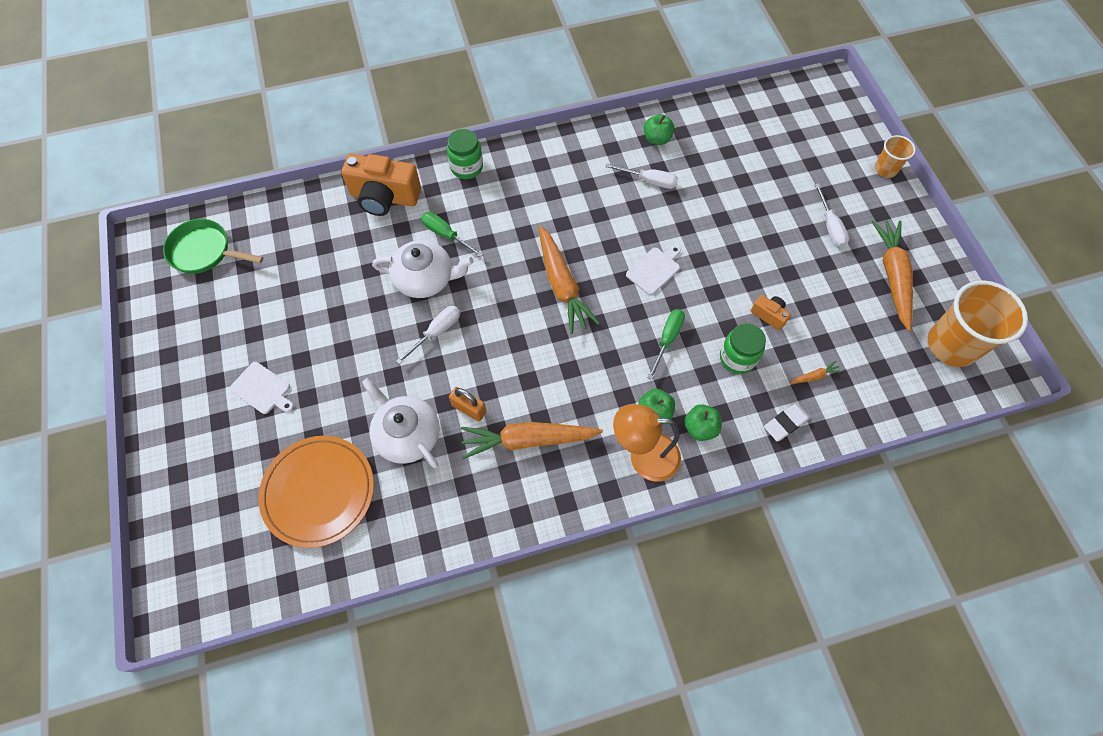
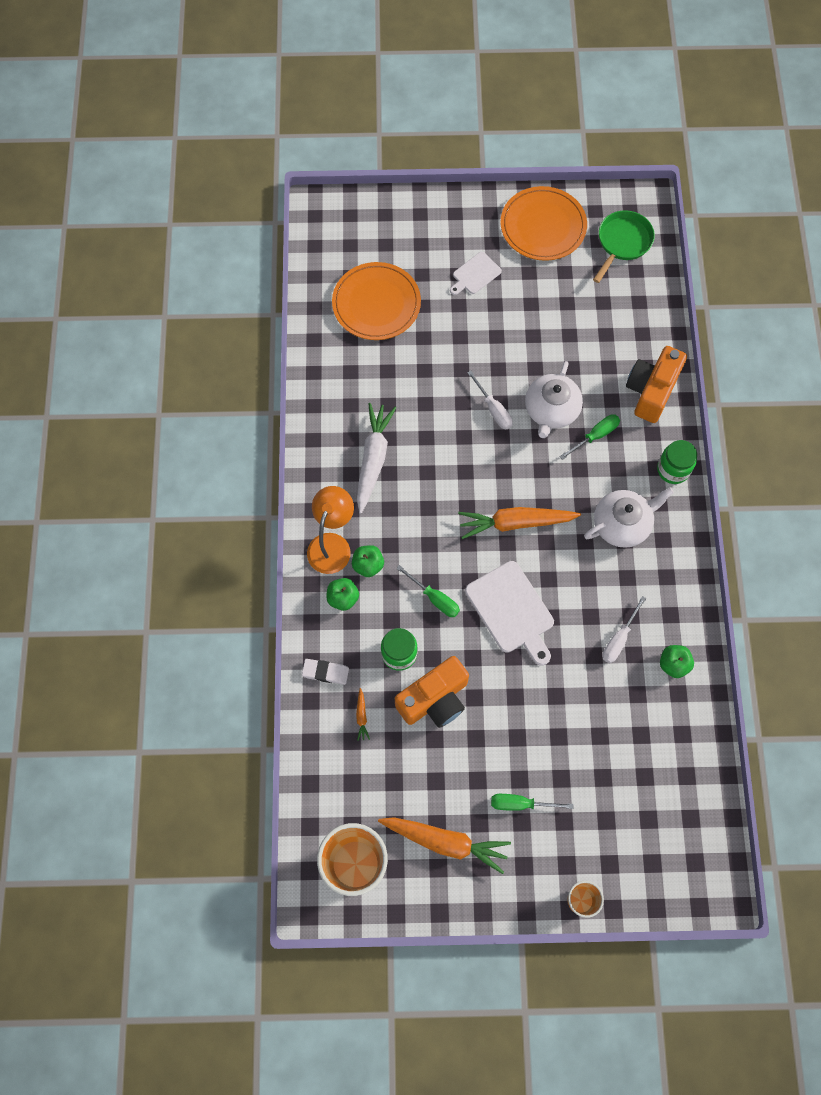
camera: 105 degrees right, 5 degrees up
(188, 332) = (543, 226): none -> orange plate
(407, 434) = (405, 371): white teapot -> white teapot (622, 524)
(469, 408) = (414, 420): orange padlock -> none
(528, 440) = (373, 459): orange carrot -> white carrot
(654, 269) = (511, 610): white cutting board -> white cutting board, size x1.74
(769, 315) = (435, 700): orange camera -> orange camera, size x2.11
(785, 423) = (325, 672): white eraser -> white eraser turned 60 degrees counterclockwise
(830, 226) = (520, 804): white screwdriver -> green screwdriver

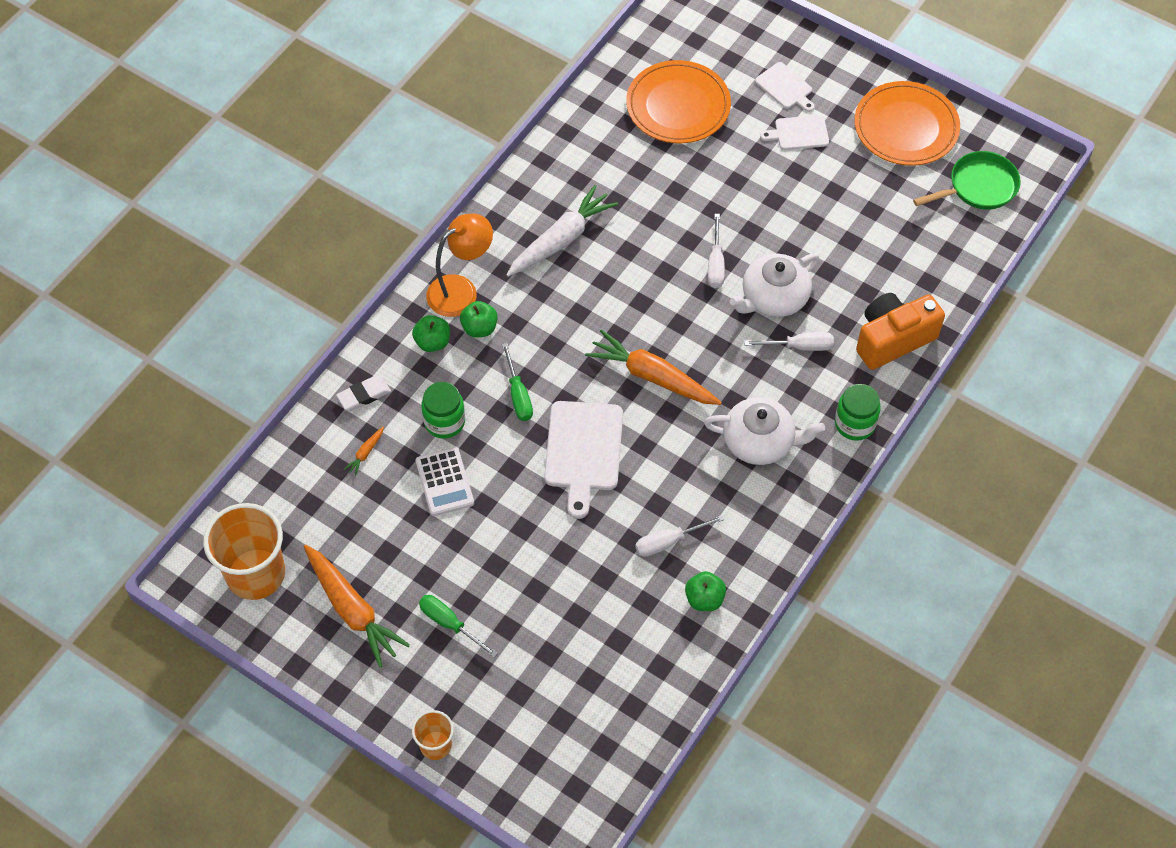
camera: 35 degrees right, 10 degrees down
(325, 672) = (364, 395): white eraser -> white eraser turned 75 degrees counterclockwise
(435, 700) = (444, 482): orange camera -> white calculator
(440, 244) = (785, 87): none -> white cutting board
(595, 436) = (799, 346): green screwdriver -> white screwdriver

